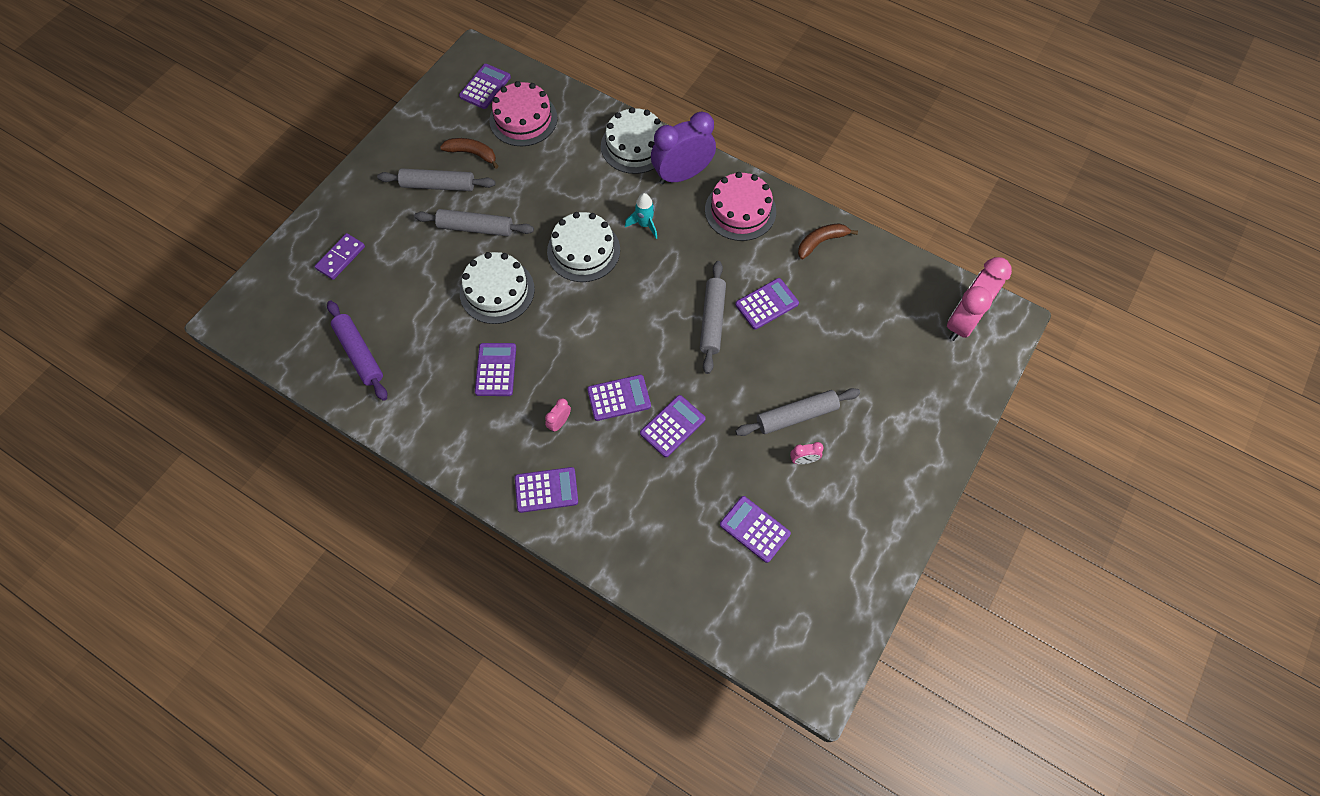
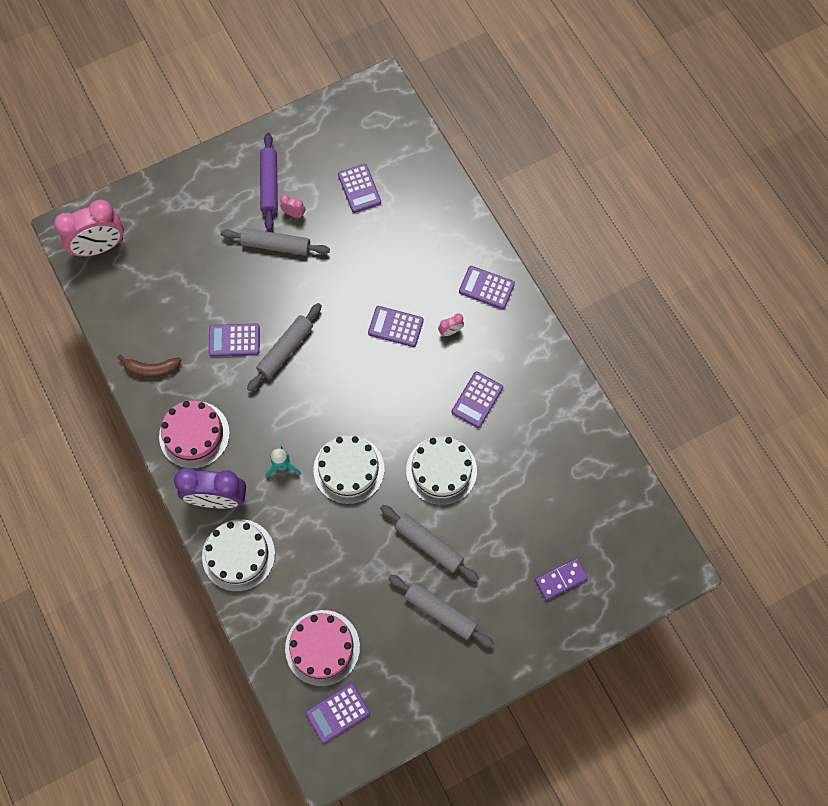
camera: 150 degrees left, 5 degrees up
(359, 354) = (580, 473): purple rolling pin -> purple rolling pin (269, 185)
(472, 154) = (391, 632): brown banana -> none
(672, 426) = (369, 285): purple calculator -> none

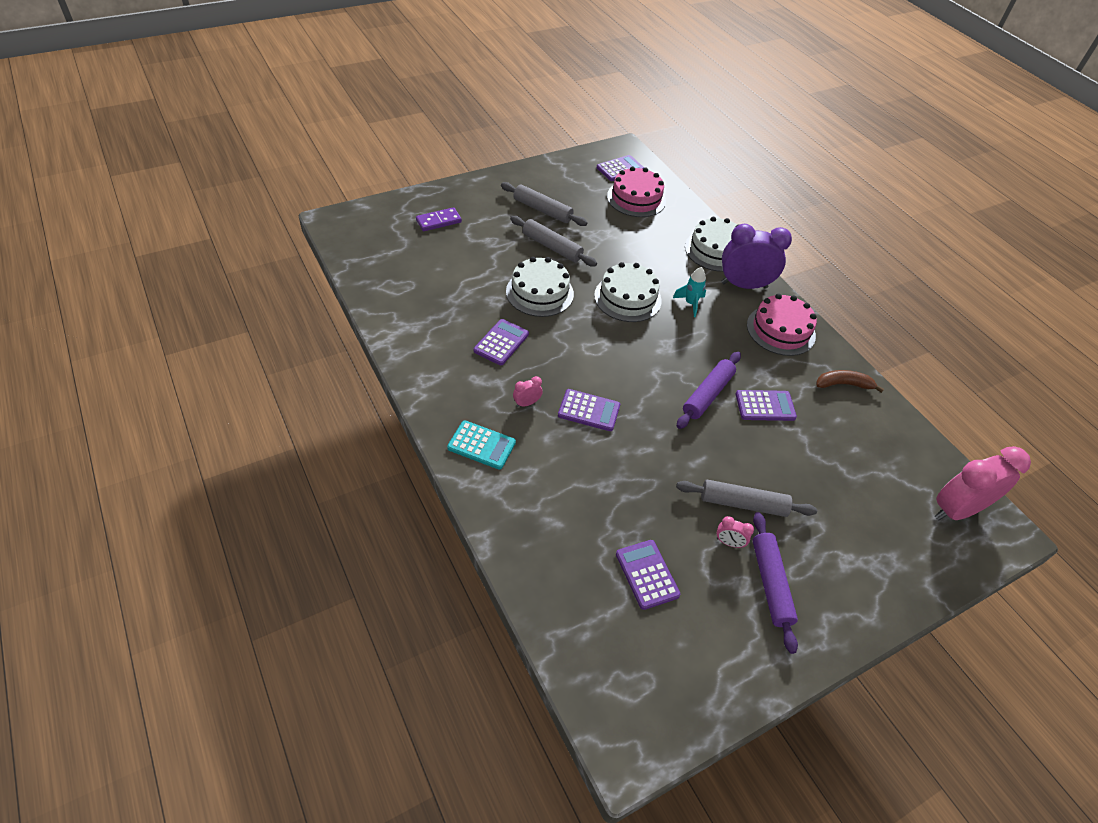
camera: 175 degrees right, 20 degrees down
(285, 350) = (707, 395): grey rolling pin -> purple rolling pin
(486, 288) = (481, 445): purple calculator -> turquoise calculator

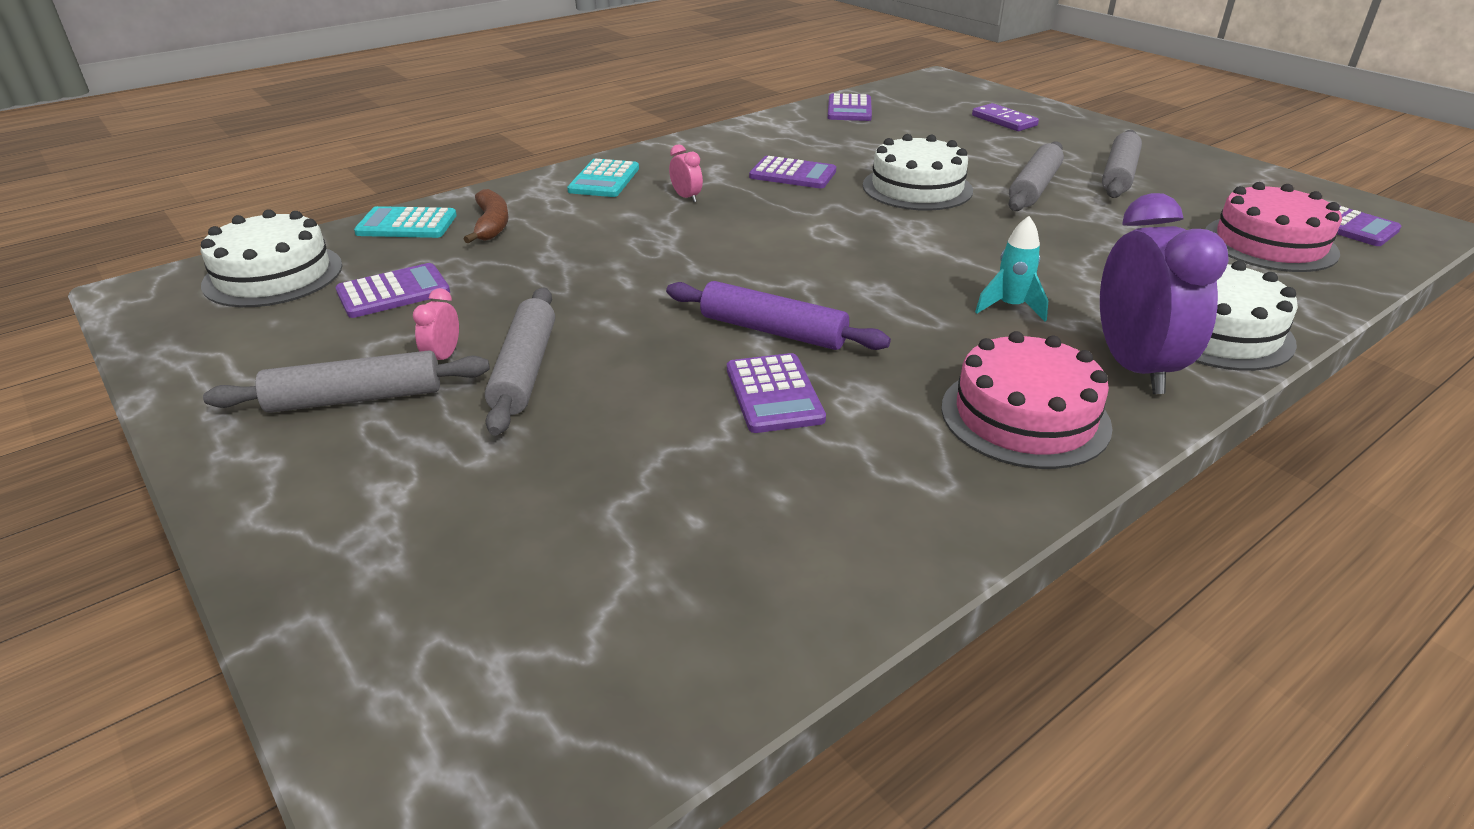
camera: 85 degrees right, 15 degrees down
(537, 574) = (407, 224): none -> turquoise calculator
(589, 410) = (690, 236): purple calculator -> purple calculator (849, 109)
(627, 298) = (969, 250): white cake -> white cake (273, 275)
(770, 584) = (355, 398): purple rolling pin -> grey rolling pin
(843, 384) = (902, 510): brown banana -> brown banana (491, 225)
(956, 510) = (525, 709): pink clock -> none

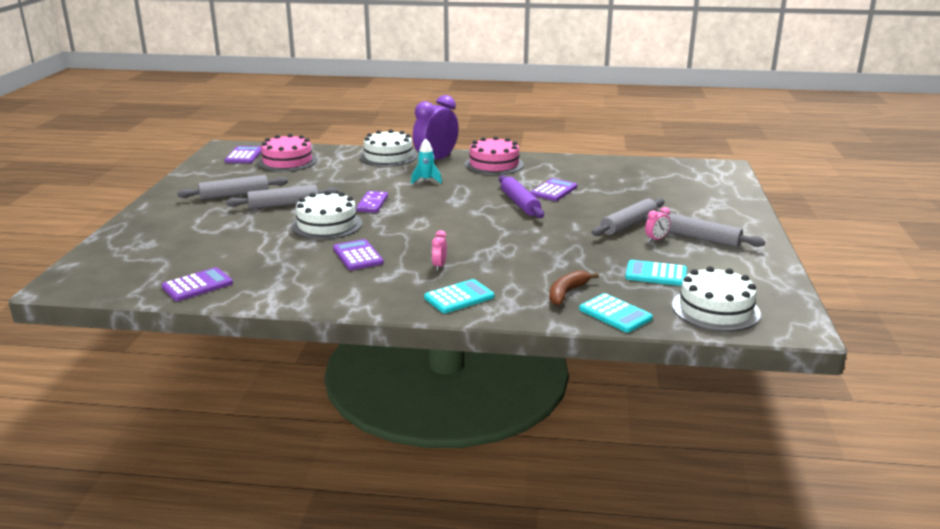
camera: 135 degrees left, 10 degrees down
(393, 292) = (656, 274): purple calculator -> turquoise calculator
(1004, 121) = (163, 237): purple domino -> purple domino (372, 204)

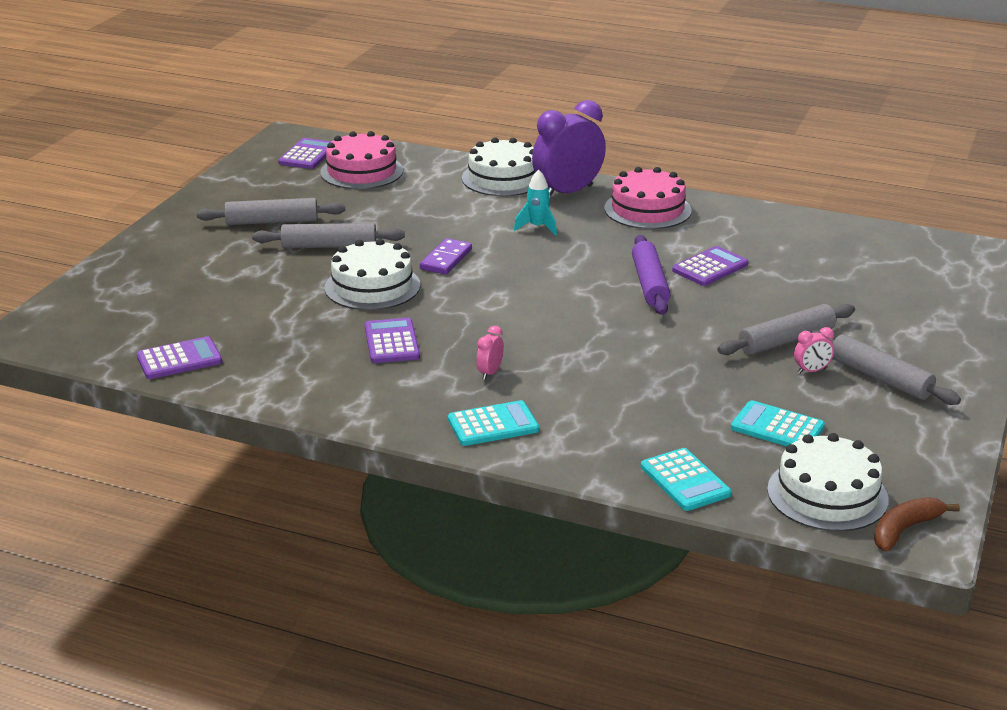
camera: 15 degrees right, 5 degrees up
(567, 293) = (638, 439): brown banana -> brown banana (904, 530)

